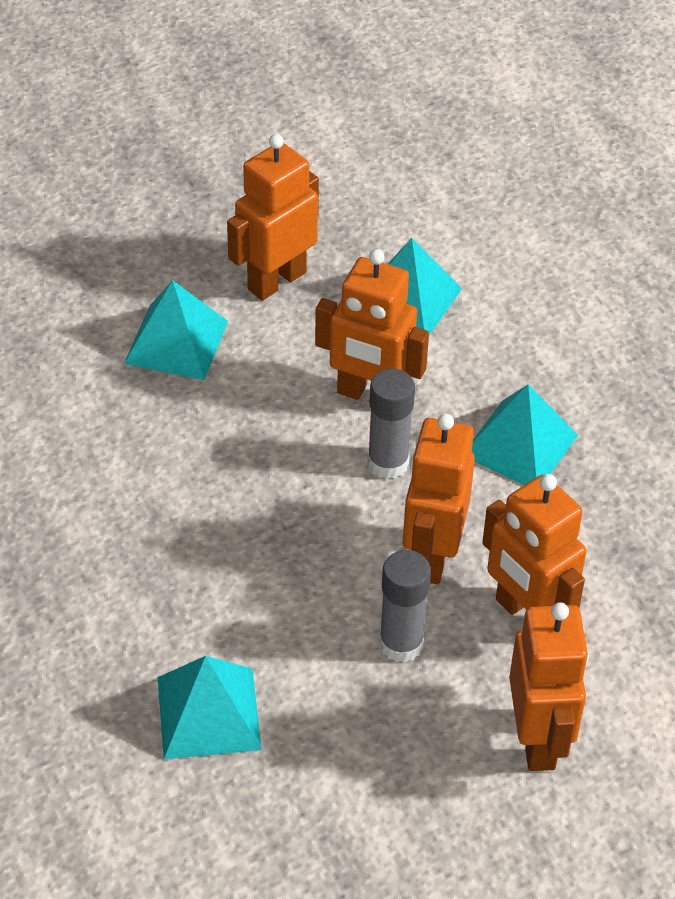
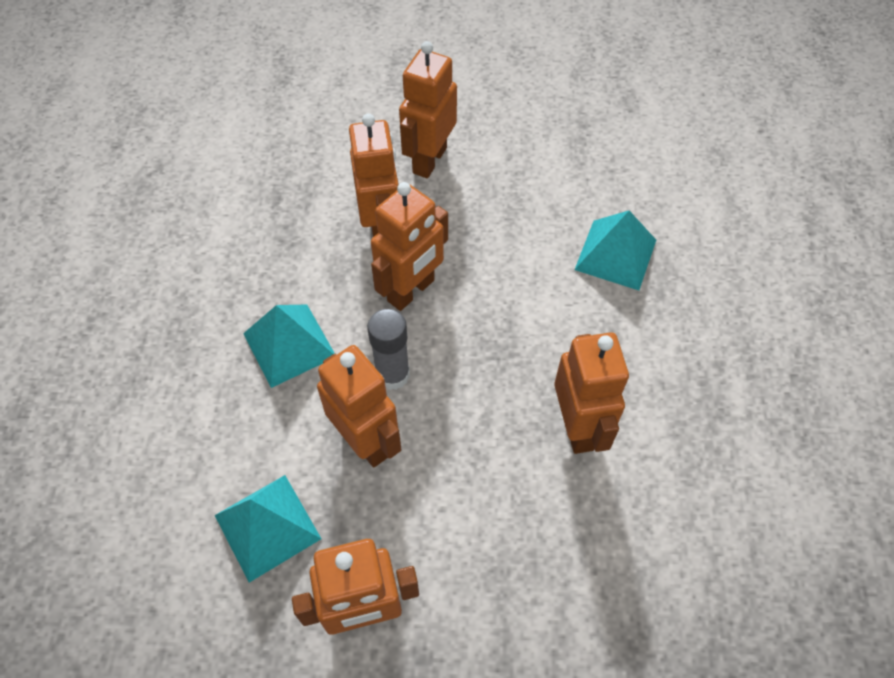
camera: 150 degrees left, 10 degrees up
(160, 495) = (577, 427): none -> orange robot
(176, 342) = (493, 581): turquoise pyramid -> none
(401, 644) = (470, 244): grey glue stick -> none

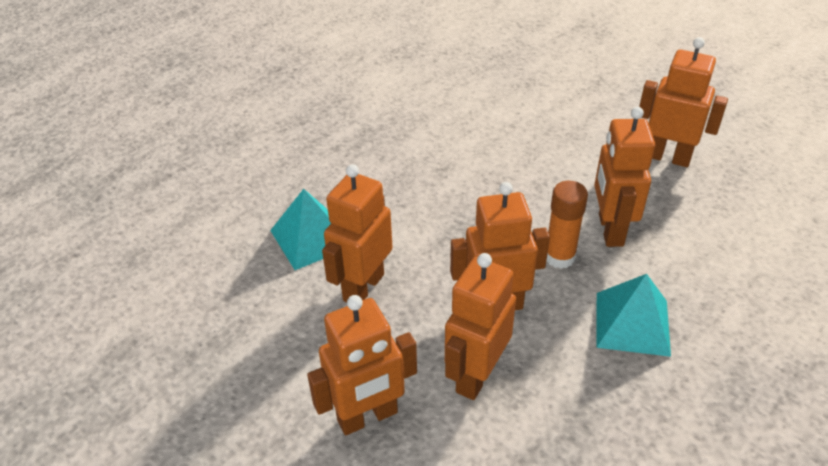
camera: 140 degrees left, 15 degrees down
(267, 527) = (712, 221): turquoise pyramid -> none
(392, 374) = (559, 257): grey glue stick -> orange glue stick
(577, 427) = (459, 166): orange robot -> orange robot (363, 287)

